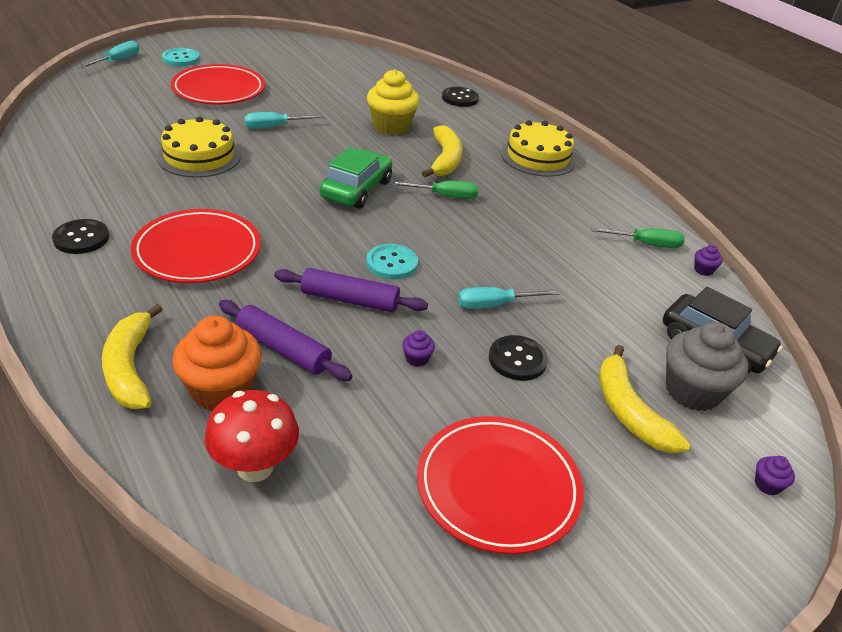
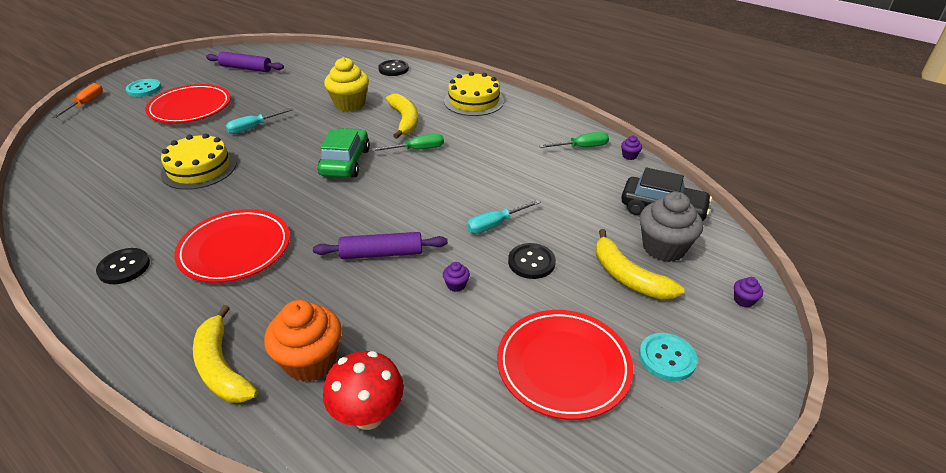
camera: 15 degrees left, 0 degrees up
(117, 61) = (86, 103): turquoise screwdriver -> orange screwdriver
(283, 349) = (346, 310): purple rolling pin -> purple rolling pin (246, 68)
(392, 263) = (401, 214): turquoise button -> turquoise button (667, 358)

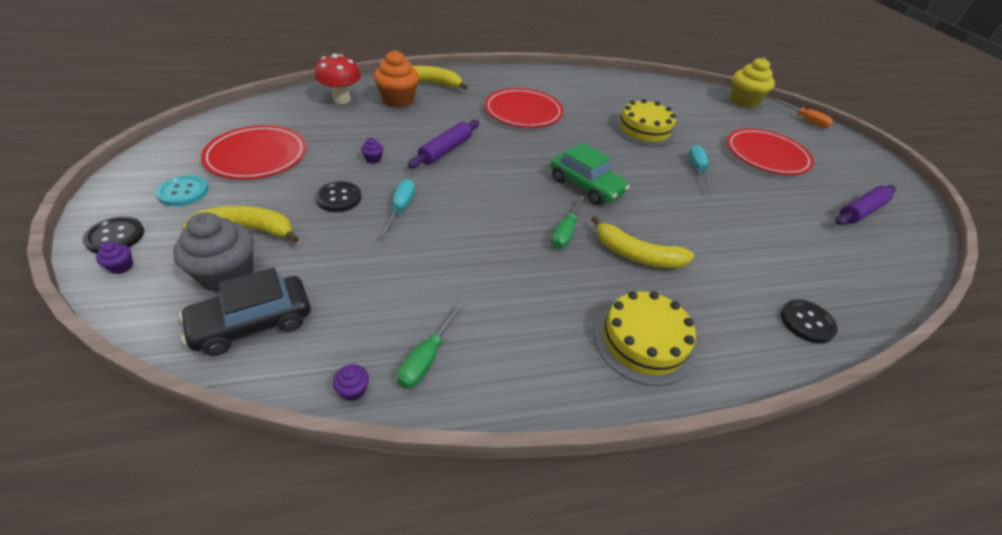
camera: 125 degrees right, 5 degrees up
(124, 267) = (549, 84): black button -> black button (115, 237)
(144, 89) = (826, 147): turquoise button -> none
(350, 104) = (711, 238): yellow cupcake -> yellow cupcake (743, 101)

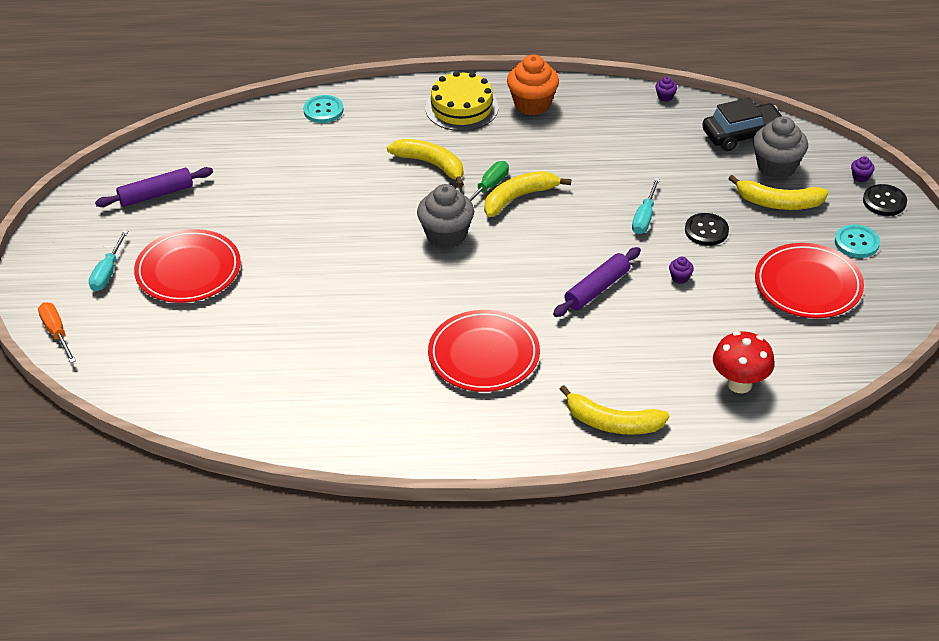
camera: 165 degrees left, 0 degrees up
(398, 100) = (660, 382): orange cupcake -> orange cupcake (532, 104)
(427, 358) = (619, 109): green screwdriver -> none
(531, 223) = (519, 198): none -> yellow banana
(586, 186) = (446, 235): green car -> grey cupcake
(644, 130) = (324, 318): yellow cake -> none
(698, 169) = (298, 253): turquoise screwdriver -> turquoise screwdriver (107, 272)
(743, 101) = (116, 376): yellow cupcake -> none
(806, 322) = (323, 110): black button -> turquoise button

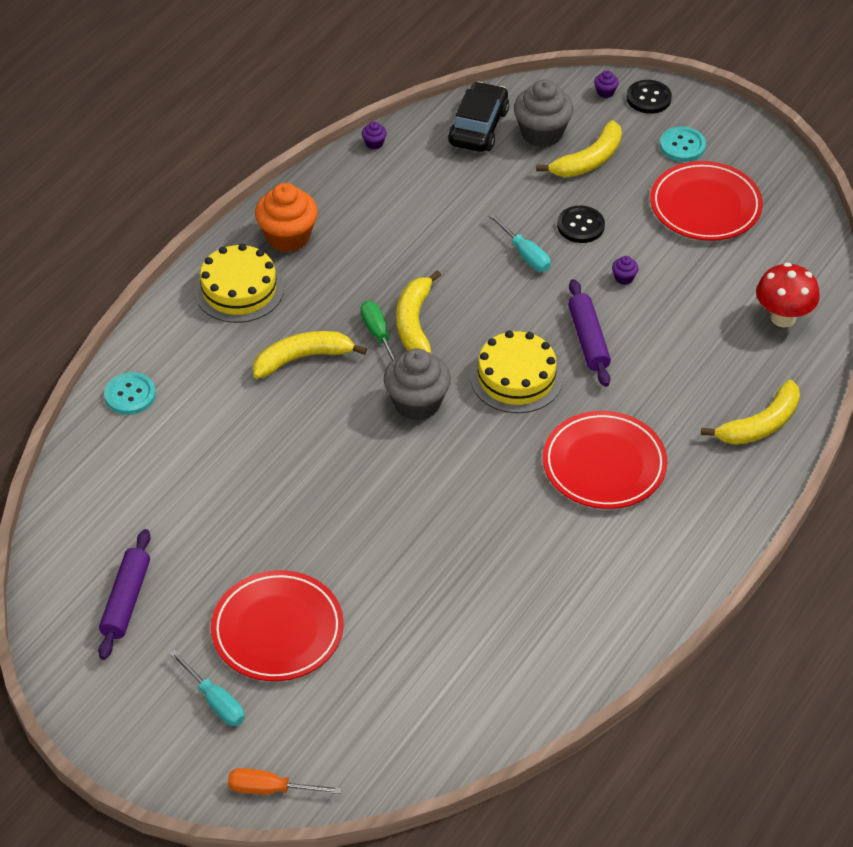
camera: 55 degrees left, 5 degrees up
(520, 271) = (516, 377): none -> yellow cake

